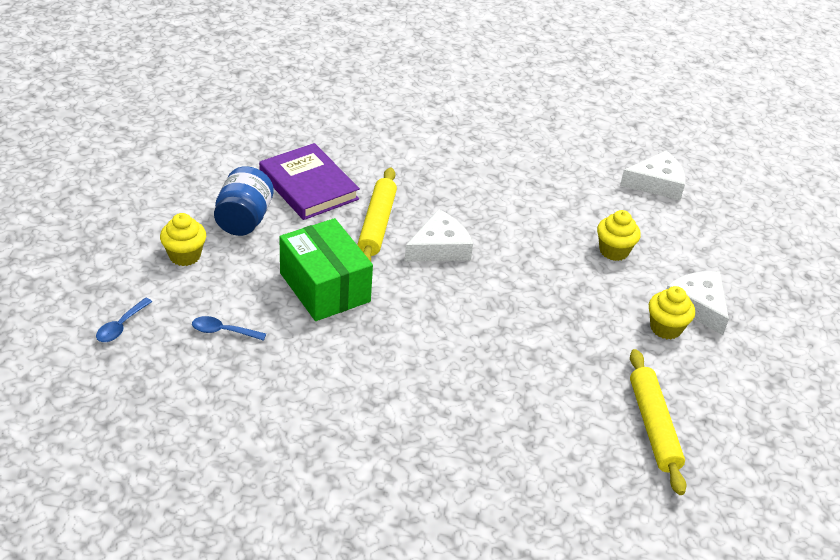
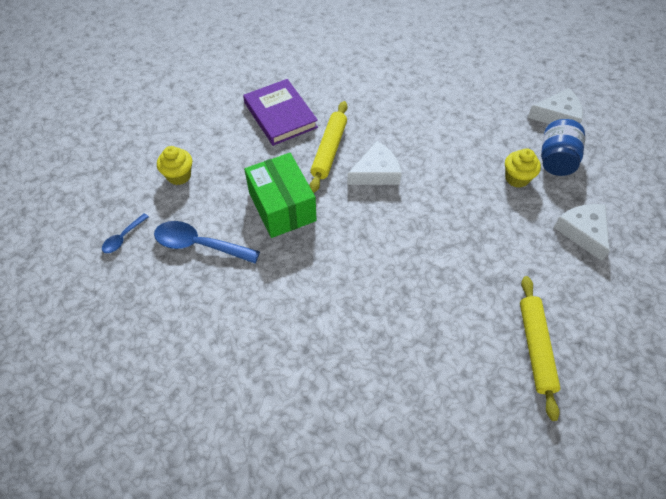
camera: 10 degrees right, 15 degrees up
(223, 331) = (199, 245): blue spoon -> blue spoon, size x1.87
(244, 219) = (227, 144): blue jar -> blue jar (556, 160)
(665, 328) = (554, 253): yellow cupcake -> none

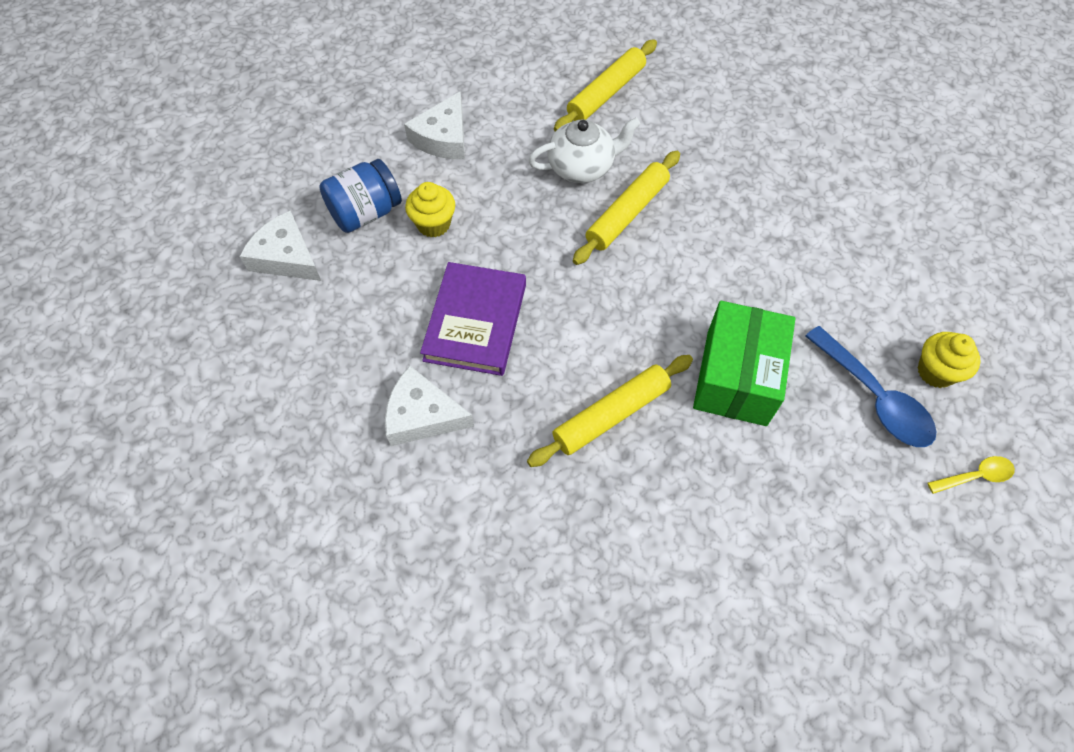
camera: 140 degrees left, 5 degrees up
(123, 238) = (975, 476): blue spoon -> yellow spoon
(179, 176) = (851, 525): yellow cupcake -> yellow cupcake (936, 371)
(280, 115) = (630, 529): purple book -> purple book (475, 322)
(376, 172) = (581, 341): white cheese -> white cheese (422, 415)
(425, 260) = (627, 213): none -> yellow rolling pin
(484, 273) = (582, 167): none -> white teapot

